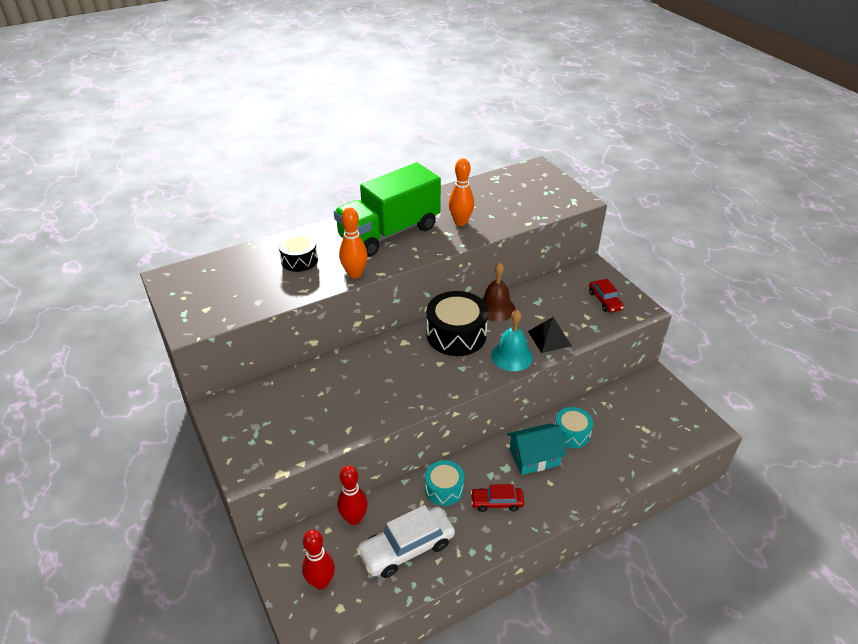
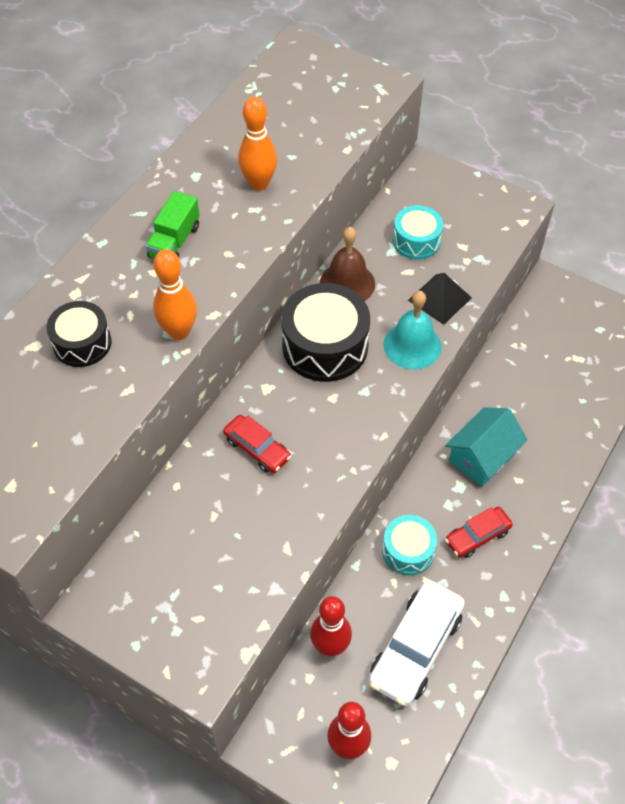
camera: 30 degrees left, 15 degrees up
(389, 232) = (174, 241): green truck -> green truck, size x0.43
(571, 433) = (504, 404): turquoise drum -> turquoise drum (416, 241)
(605, 301) = (469, 213): red car -> red car (257, 449)

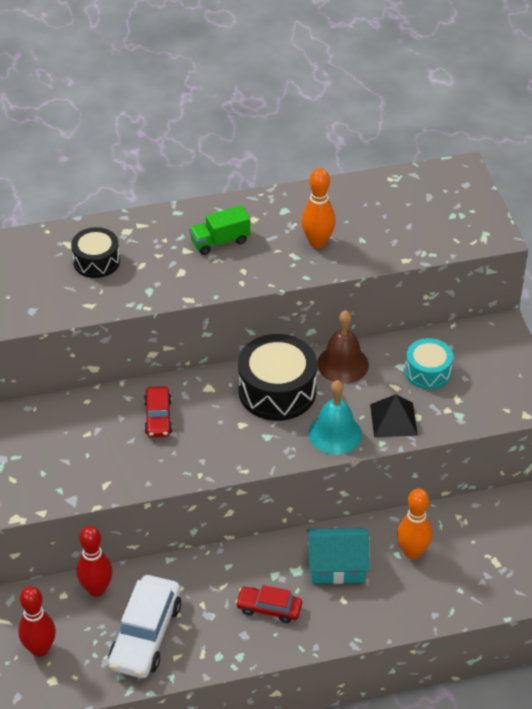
camera: 45 degrees right, 10 degrees down
(179, 331) = (157, 294): orange bowling pin -> orange bowling pin (412, 552)
(408, 550) = (212, 579): turquoise drum -> none
(415, 648) = (145, 635): white car -> white car turned 60 degrees counterclockwise

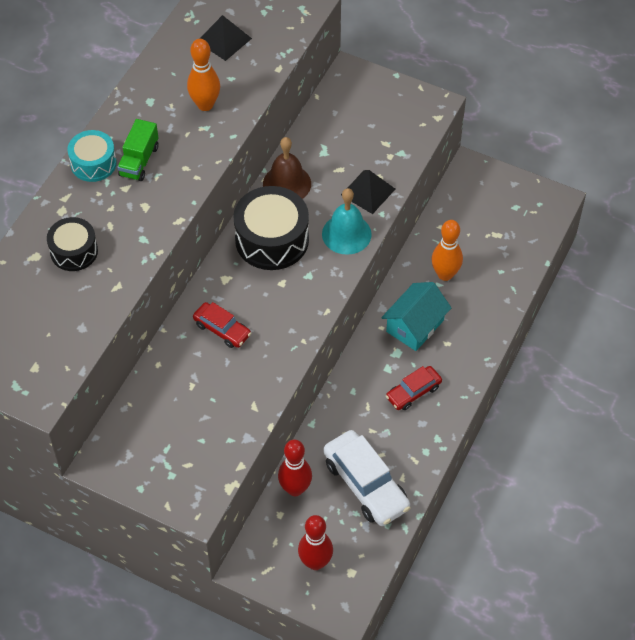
camera: 50 degrees left, 10 degrees up
(395, 211) = (224, 40): none -> black pyramid
(428, 372) = (345, 141): turquoise drum -> turquoise drum (93, 163)

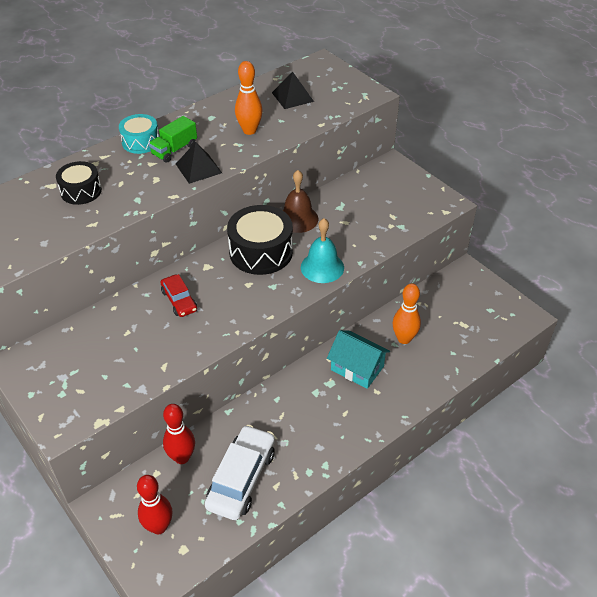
camera: 25 degrees right, 10 degrees down
(366, 484) = (241, 478): white car -> white car turned 150 degrees counterclockwise
(368, 191) = (358, 244): black pyramid -> black pyramid (198, 168)
(413, 392) = (326, 419): red car -> none
(415, 326) = (357, 368): turquoise house -> turquoise house turned 60 degrees clockwise

